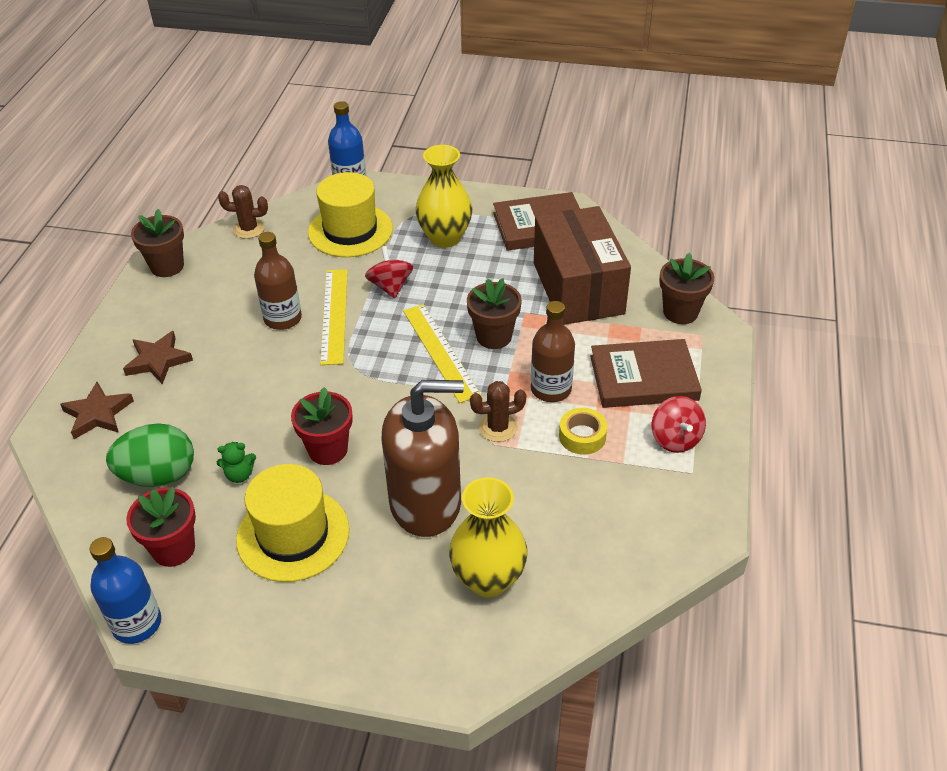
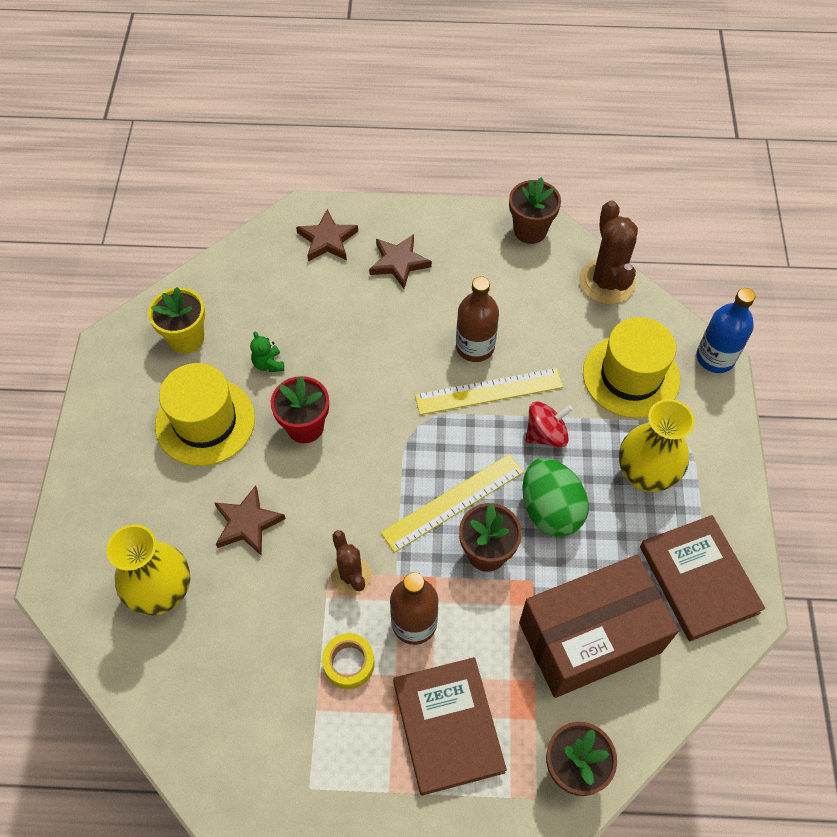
camera: 80 degrees right, 15 degrees up
(137, 623) = (114, 335): blue bottle -> none
(159, 475) = (262, 305): green egg -> green egg (550, 510)
(173, 549) = (186, 338): red flower pot -> yellow flower pot
(249, 229) = (606, 282): brown cactus -> brown cactus, size x1.63
(425, 503) = (247, 523): brown soap dispenser -> brown star
(675, 439) = (357, 768): red spinning top -> none

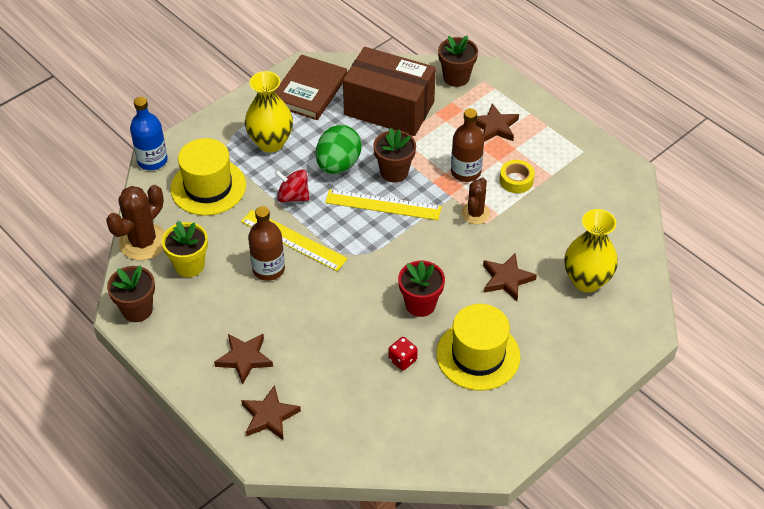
camera: 135 degrees left, 10 degrees down
(186, 338) = (438, 422): yellow flower pot -> yellow flower pot (189, 265)
(268, 364) = (402, 360): green teddy bear -> red dice
(448, 726) = (494, 127): brown book -> brown star

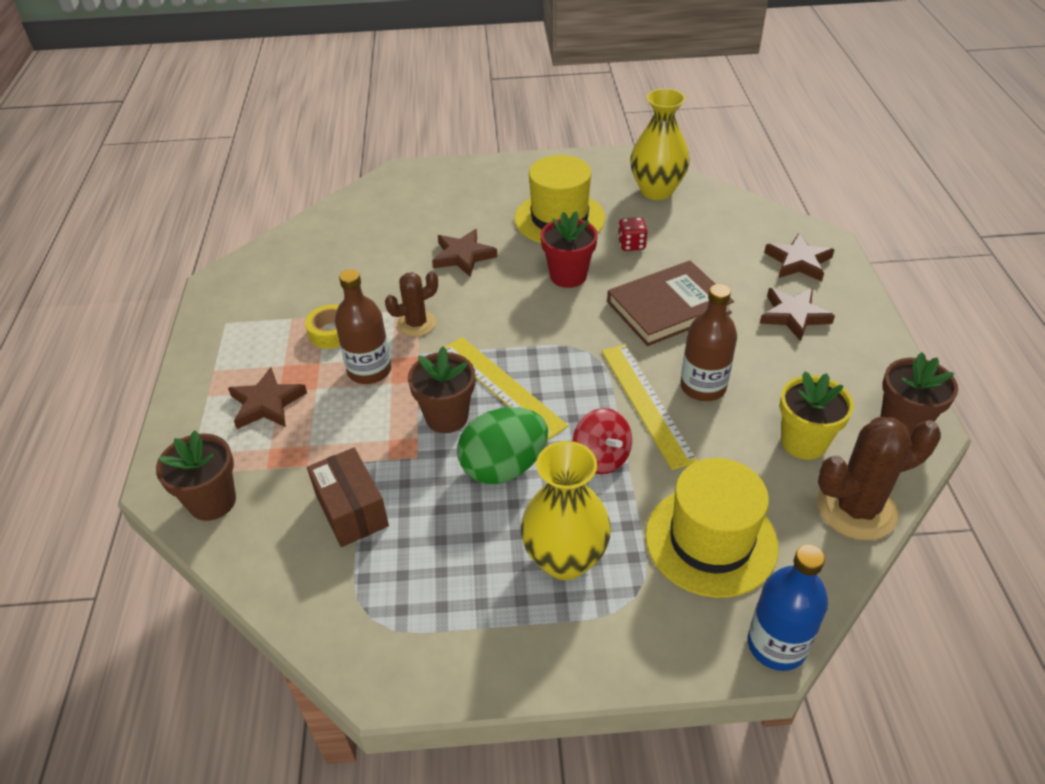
camera: 140 degrees left, 5 degrees down
(309, 90) = (425, 620): brown book -> brown book (668, 307)
(389, 108) = (351, 510): brown box -> brown box, size x0.55
(586, 281) = (397, 222): yellow vase -> yellow vase (656, 191)

